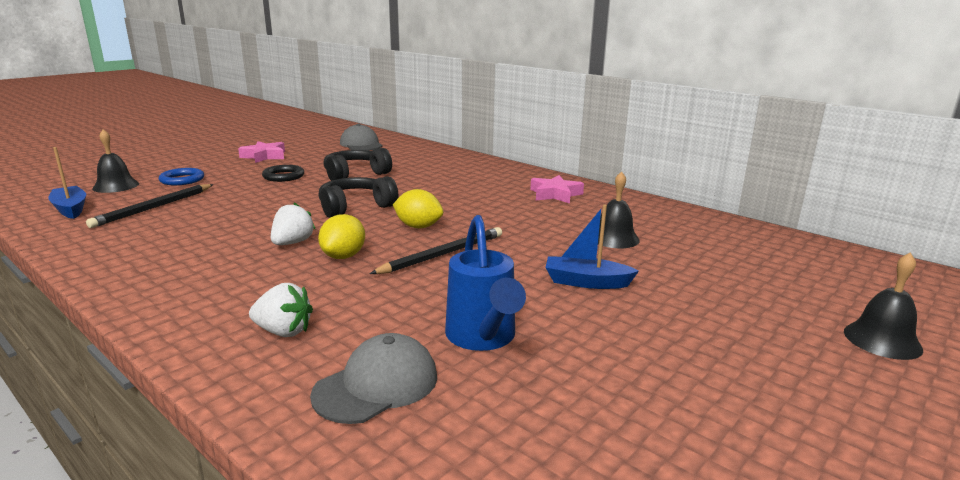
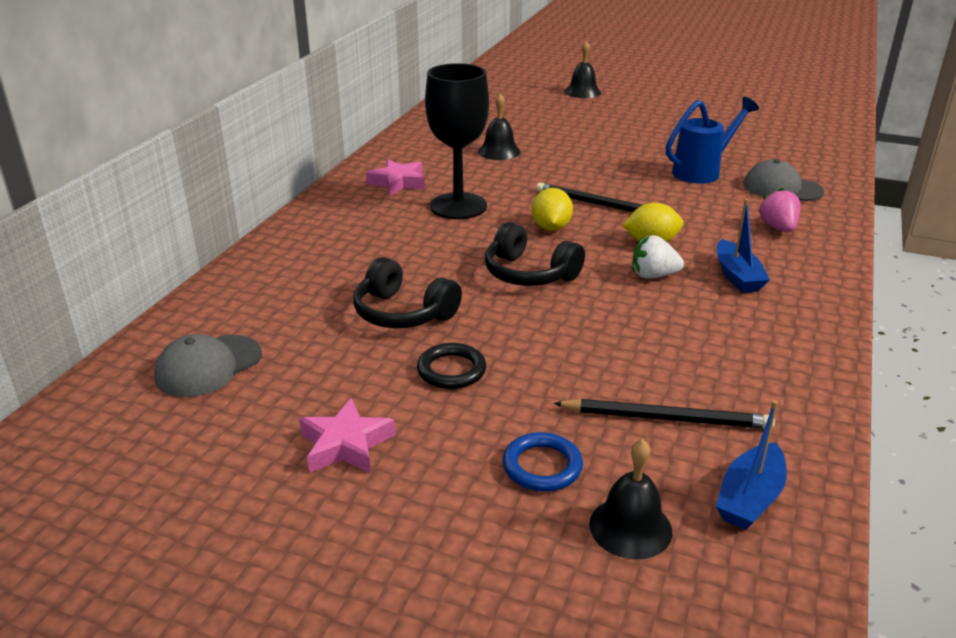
camera: 110 degrees left, 10 degrees up
(283, 331) = (778, 228): white strawberry -> pink strawberry
(491, 205) = (458, 206): none -> black goblet
(586, 282) = (592, 154): blue boat -> blue boat (737, 276)

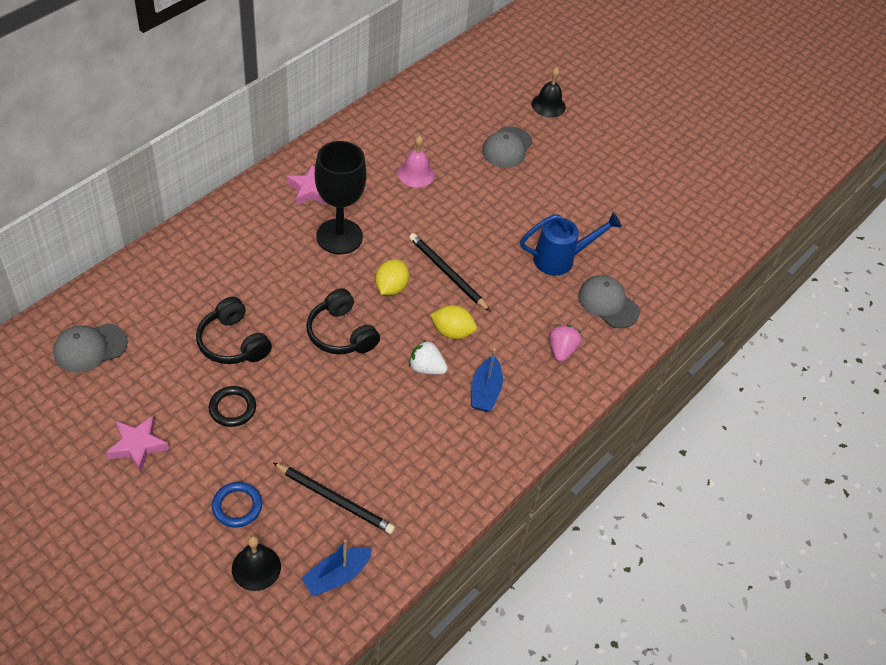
camera: 15 degrees right, 20 degrees up
(499, 151) = (416, 174): black bell -> pink bell
(571, 120) = (507, 147): none -> grey cap

